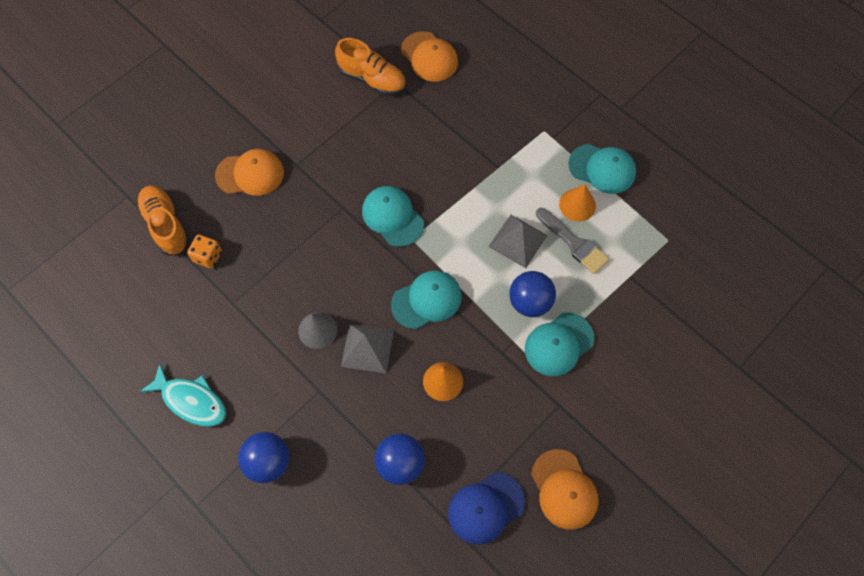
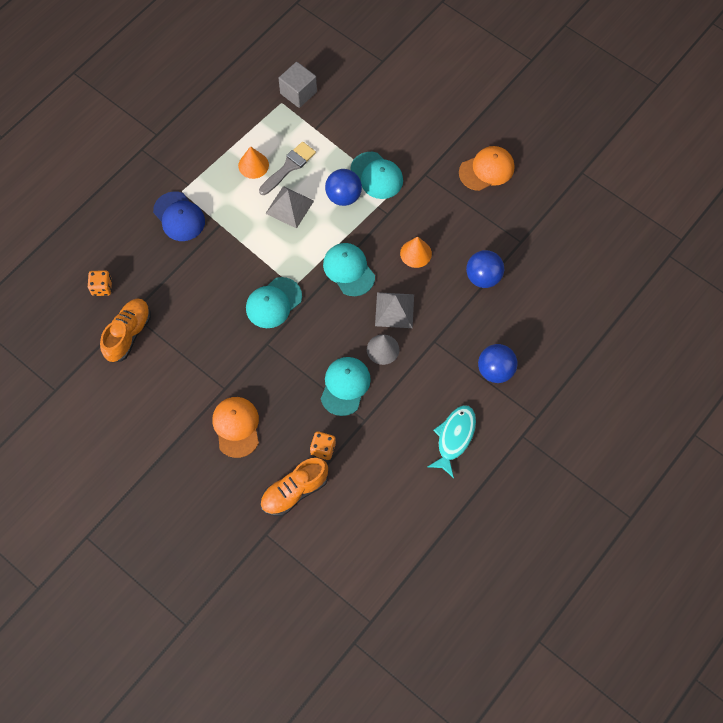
camera: 95 degrees left, 0 degrees up
(429, 57) = (102, 288): orange cap -> orange dice
(485, 508) = (507, 218): blue cap -> blue cap (179, 216)
(602, 169) = (218, 148): turquoise cap -> turquoise cap (345, 386)
(684, 260) = (298, 93): none -> grey cube

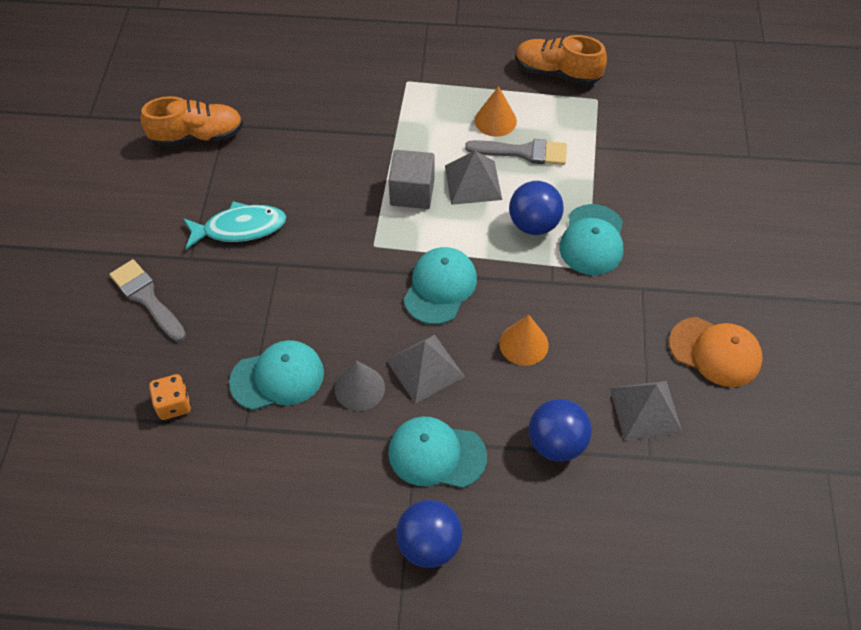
camera: 55 degrees right, 10 degrees down
(102, 288) = (237, 84): orange dice -> none
(179, 216) = (374, 96): blue cap -> none
(236, 427) = (147, 298): orange cap -> grey brush
(273, 303) = (336, 239): turquoise cap -> turquoise cap (436, 454)
(294, 491) = (95, 408): orange shoe -> orange shoe (557, 73)
(298, 93) = (625, 106): grey cube -> grey cube (412, 192)
(454, 438) = (289, 553): turquoise fish -> turquoise fish (239, 228)
(495, 224) = (645, 410): none -> grey pyramid

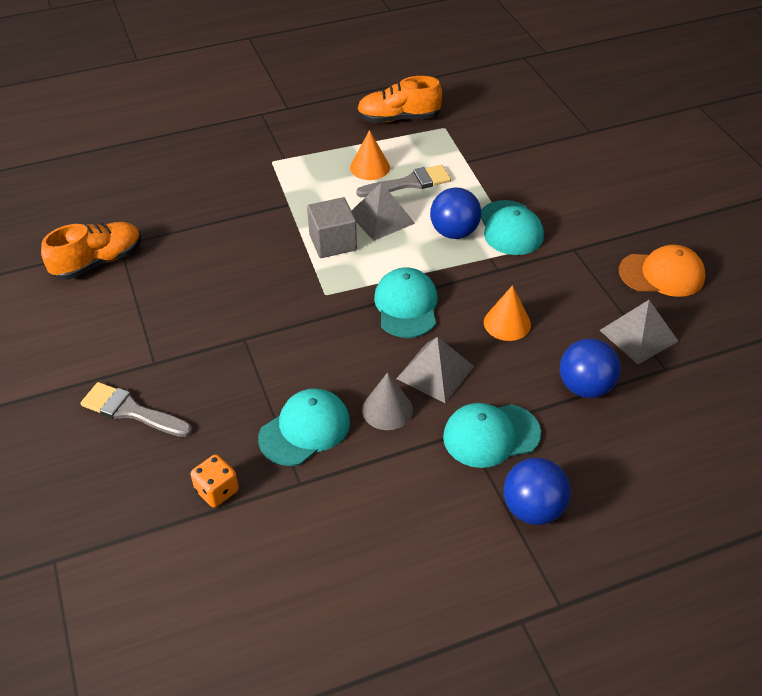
camera: 25 degrees left, 10 degrees down
(239, 228) = (189, 322): turquoise fish -> none

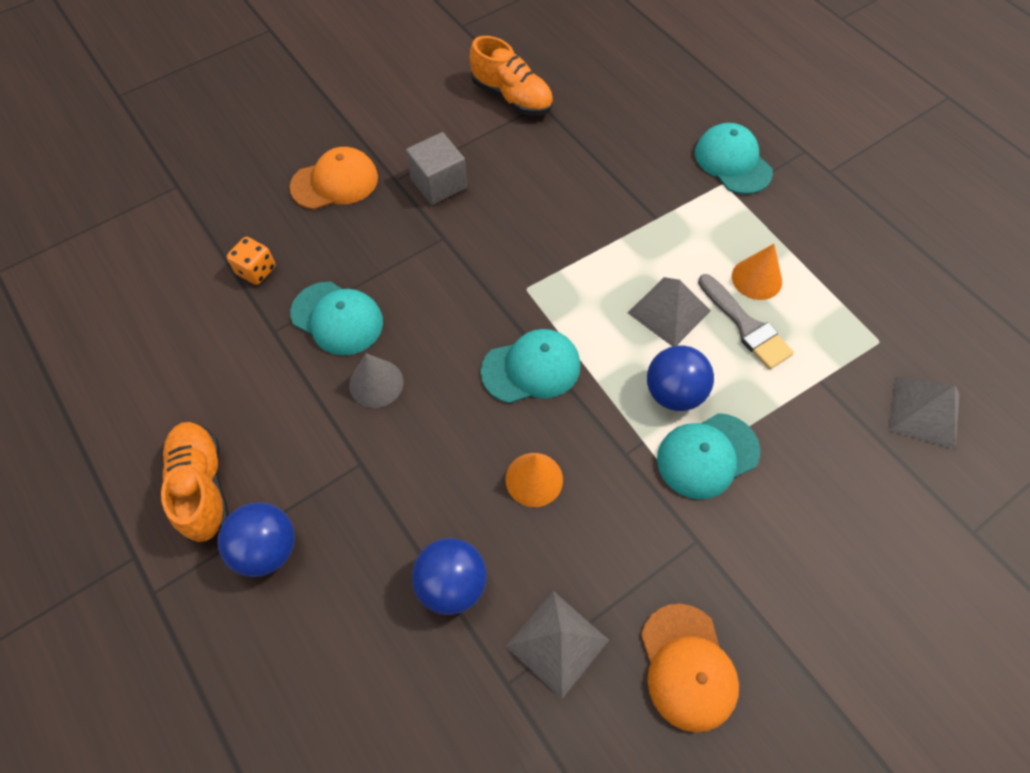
camera: 75 degrees right, 15 degrees up
(131, 411) = (335, 182): grey brush -> orange cap
(333, 242) = (609, 275): grey cube -> grey cube (439, 184)
(398, 118) = (870, 286): orange shoe -> orange shoe (202, 486)
(435, 372) = (438, 417): grey pyramid -> grey pyramid (924, 412)
(491, 435) = (359, 490): turquoise cap -> turquoise cap (732, 162)

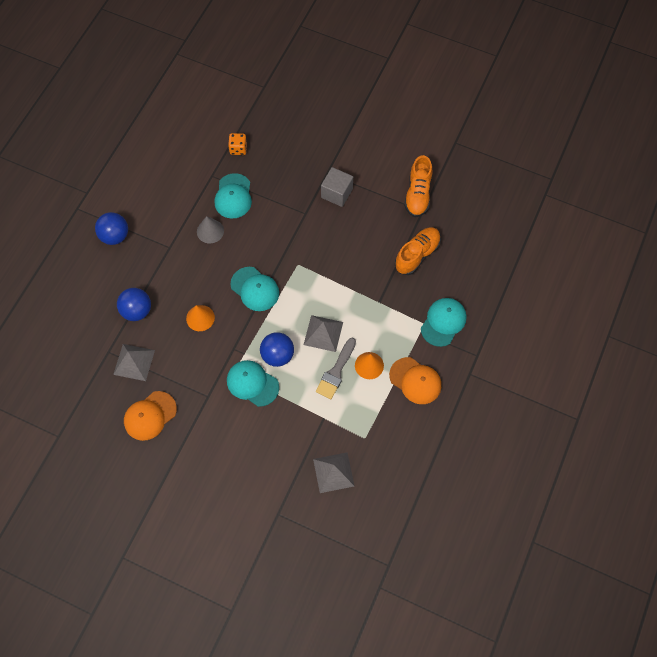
camera: 60 degrees right, 5 degrees up
(202, 486) = (127, 196): orange shoe -> orange shoe (417, 255)
(335, 182) = (308, 149): orange cap -> orange cap (415, 381)

